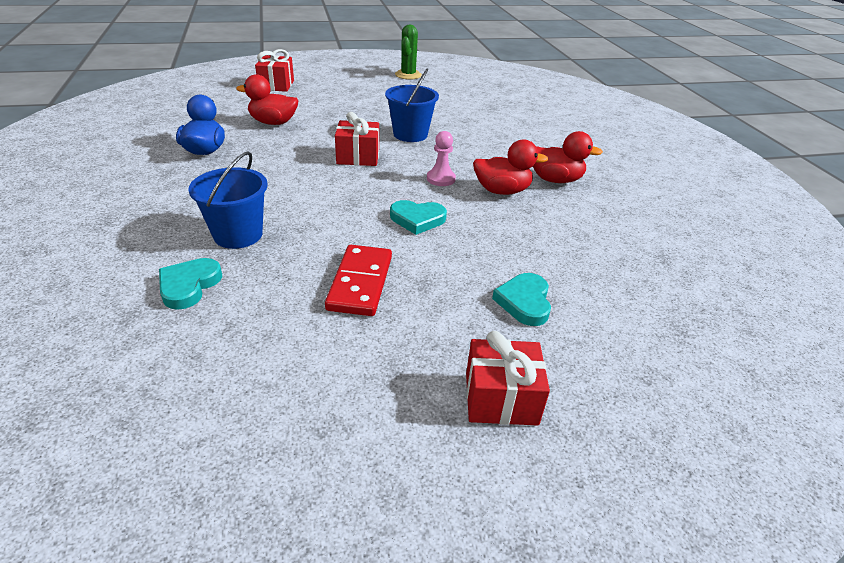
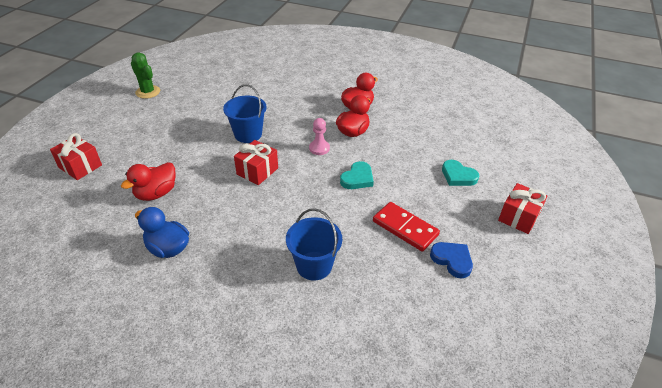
camera: 55 degrees left, 5 degrees up
(189, 286) = (358, 307): turquoise heart -> none
(332, 345) = (452, 260): none -> blue heart

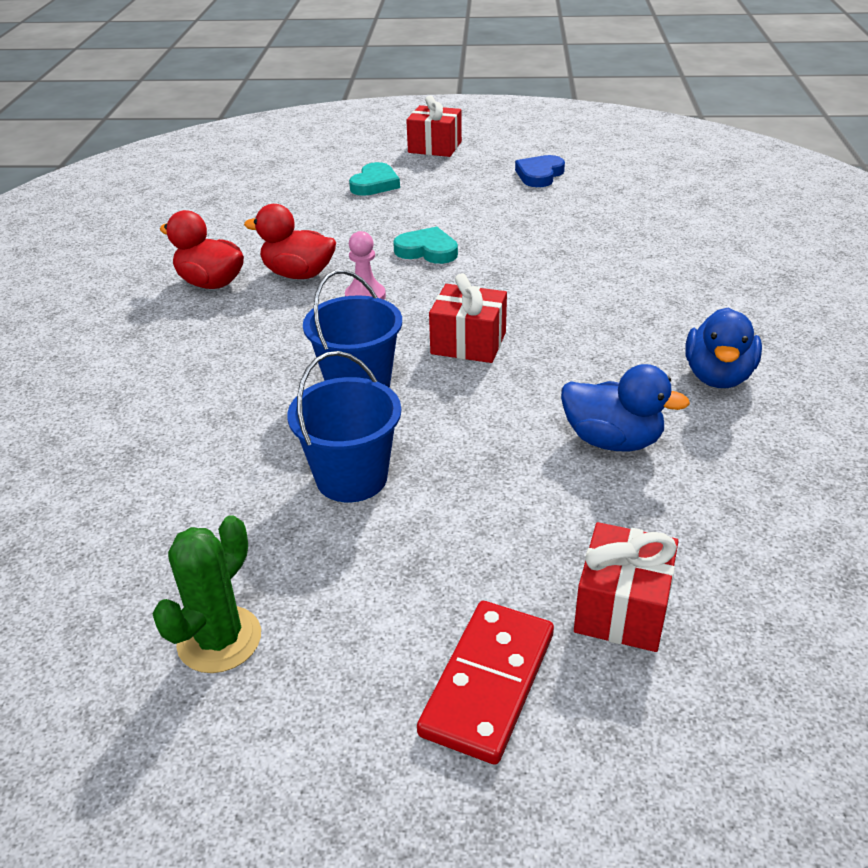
camera: 105 degrees left, 5 degrees down
(156, 193) = (612, 440): red duck -> blue duck
(314, 266) = (629, 251): blue bucket -> blue bucket (351, 478)
(405, 228) = (508, 205): red domino -> red domino (488, 683)

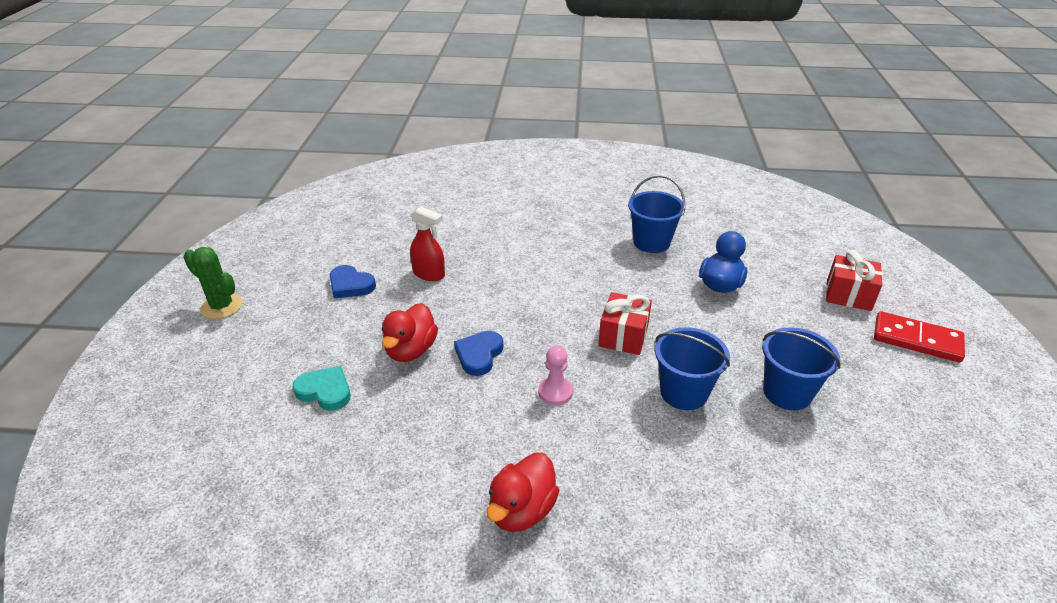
camera: 90 degrees left, 0 degrees up
(219, 639) = (947, 445): green cactus -> green cactus (222, 306)
(298, 274) = (511, 440): red duck -> red duck (411, 350)
(427, 250) = (479, 355): turquoise heart -> blue heart
(435, 147) = (251, 347): red gift -> none
(572, 212) = (429, 274): none -> red spray bottle
(718, 376) = (651, 242): blue duck -> blue bucket

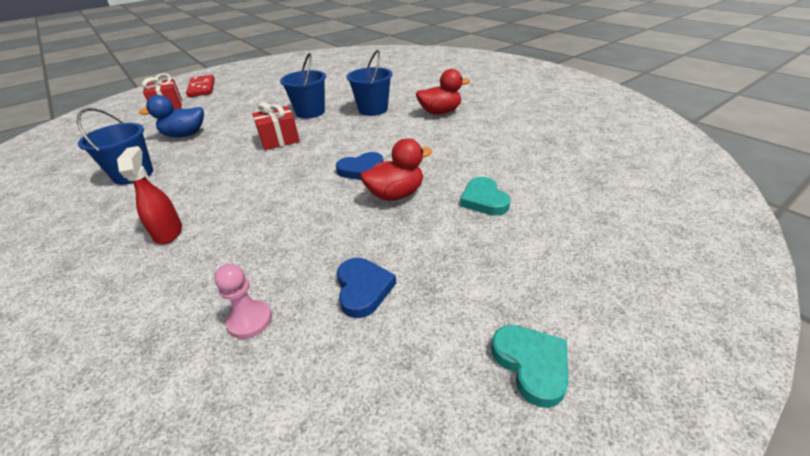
camera: 130 degrees left, 0 degrees up
(222, 306) = (531, 364): green cactus -> turquoise heart
(429, 274) = (287, 251): red spray bottle -> red spray bottle (168, 232)
(555, 392) = (357, 136): pink pawn -> pink pawn (250, 320)
(787, 392) = (279, 97): blue bucket -> blue bucket (373, 109)

